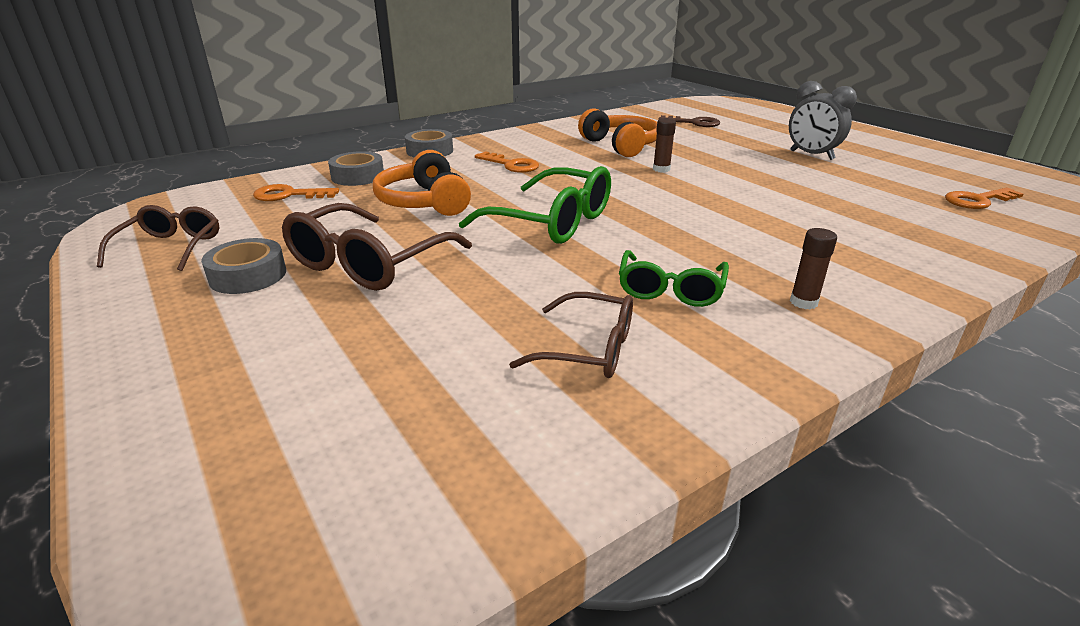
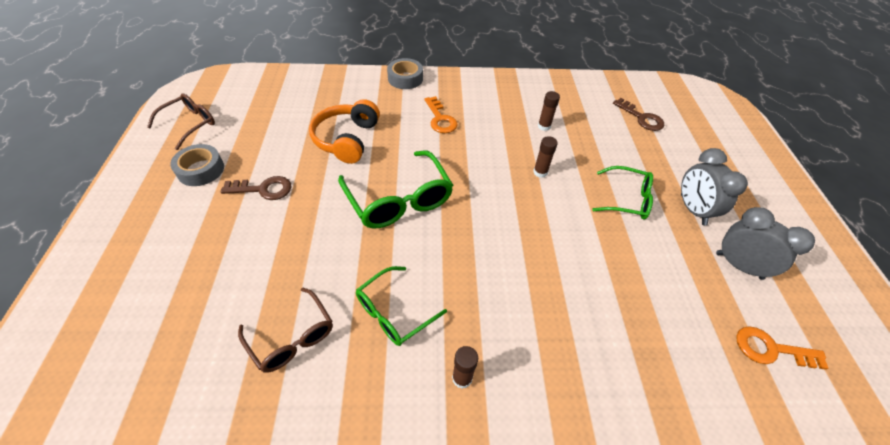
camera: 30 degrees right, 20 degrees up
(289, 195) = (284, 96): orange key -> none
(358, 176) = (337, 91): grey tape -> none
(369, 263) = (263, 189): brown glasses -> brown key
(620, 145) = (544, 126): orange headphones -> brown glue stick
(755, 164) = (626, 199): none -> green glasses
(888, 171) = (738, 266): none -> grey clock

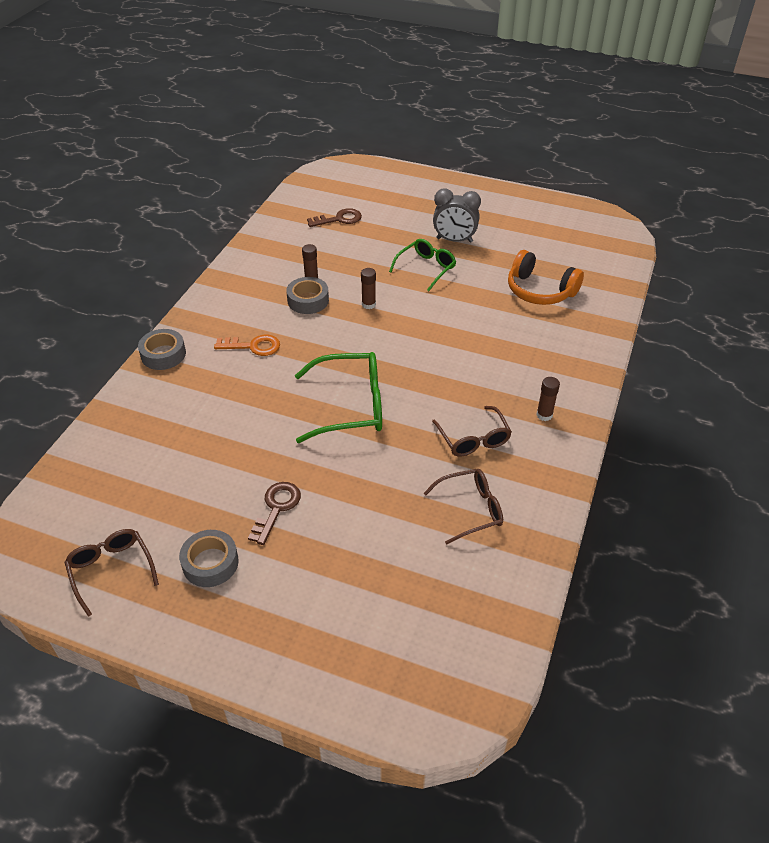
camera: 65 degrees left, 5 degrees down
(347, 139) = (238, 426): orange headphones -> orange headphones (540, 290)
(394, 312) = (473, 439): green glasses -> brown glasses
(517, 132) = (308, 300): none -> grey tape
(738, 266) = (513, 244): grey clock -> none
(771, 349) = (578, 262): orange key -> none

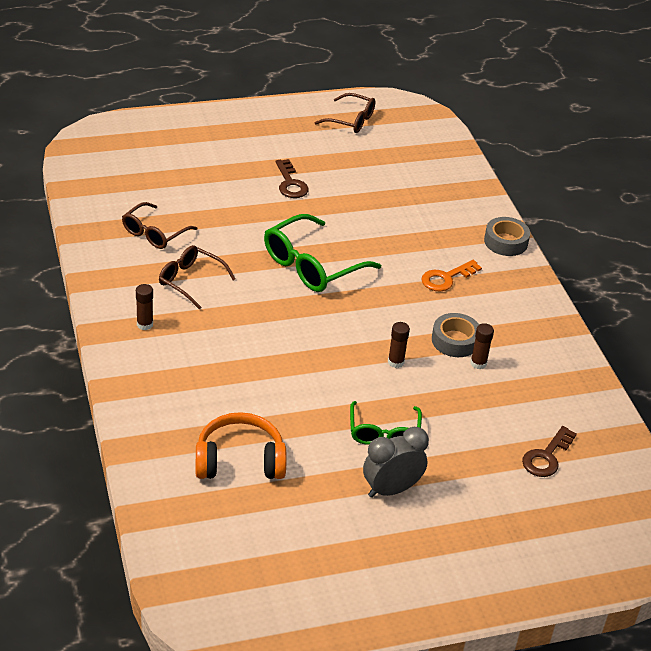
camera: 140 degrees right, 5 degrees down
(210, 563) = (298, 144): grey tape -> none

